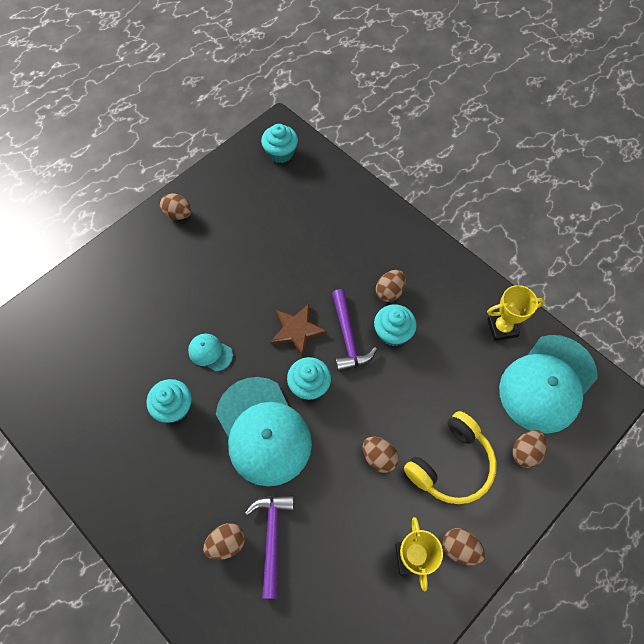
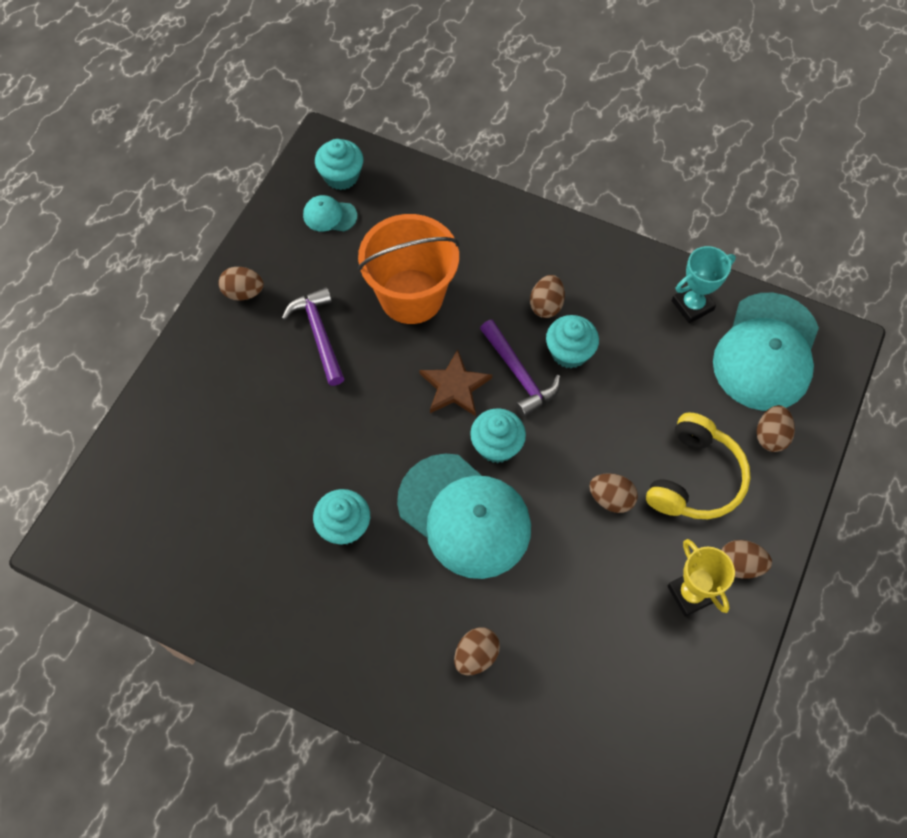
camera: 20 degrees left, 0 degrees up
(210, 352) = (360, 447): turquoise cap -> turquoise cap (329, 215)
(272, 538) = (526, 630): purple hammer -> purple hammer (319, 334)
(293, 253) = (411, 296): none -> orange bucket
(502, 328) = (692, 305): yellow trophy -> turquoise trophy

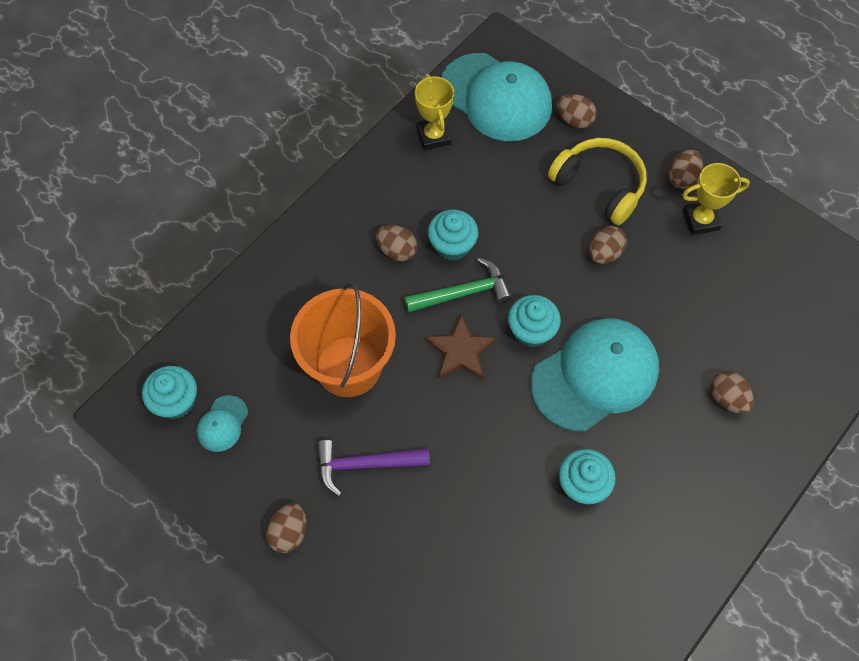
camera: 75 degrees left, 0 degrees up
(519, 374) = (463, 293): purple hammer -> green hammer
(692, 305) = (434, 136): turquoise trophy -> yellow trophy

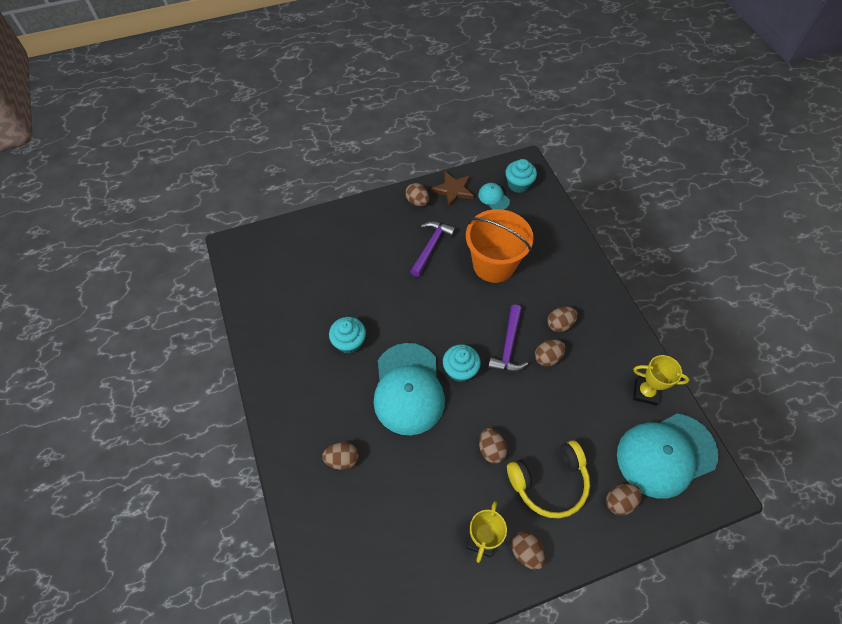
camera: 120 degrees right, 5 degrees down
(452, 245) = (547, 357): turquoise cupcake -> brown egg
(460, 351) = (469, 324): brown star -> brown star (453, 190)
(463, 293) = (508, 346): green hammer -> purple hammer

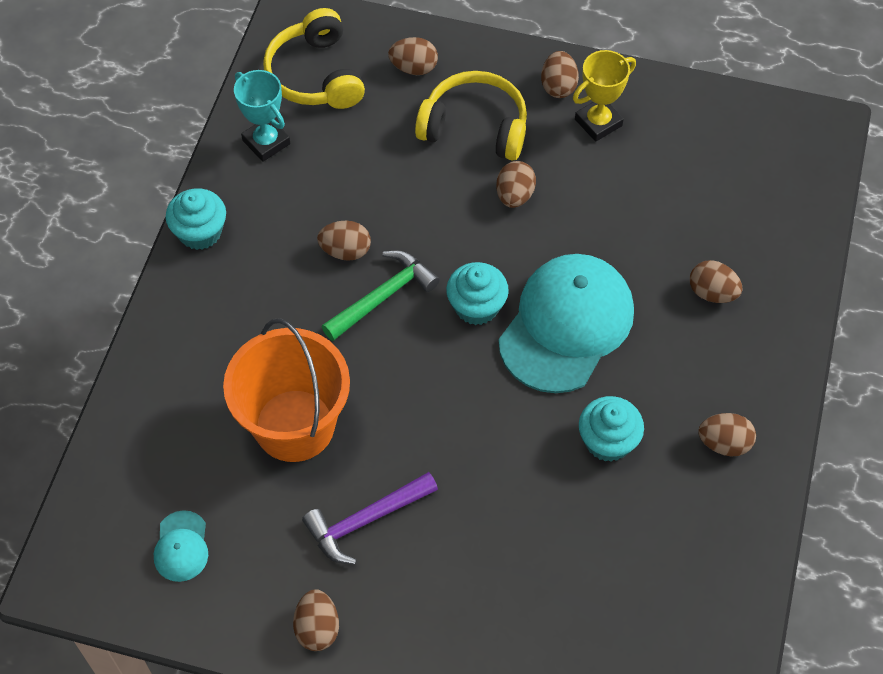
camera: 145 degrees left, 0 degrees up
(453, 190) = (234, 610): brown star -> none
(508, 346) = (383, 297): purple hammer -> green hammer
(518, 184) = (114, 545): turquoise cupcake -> turquoise cupcake (200, 232)
(559, 324) = (286, 281): brown egg -> brown egg (724, 443)
(645, 392) = (266, 142): yellow trophy -> turquoise trophy
(666, 455) = (315, 75): turquoise cap -> yellow headphones

